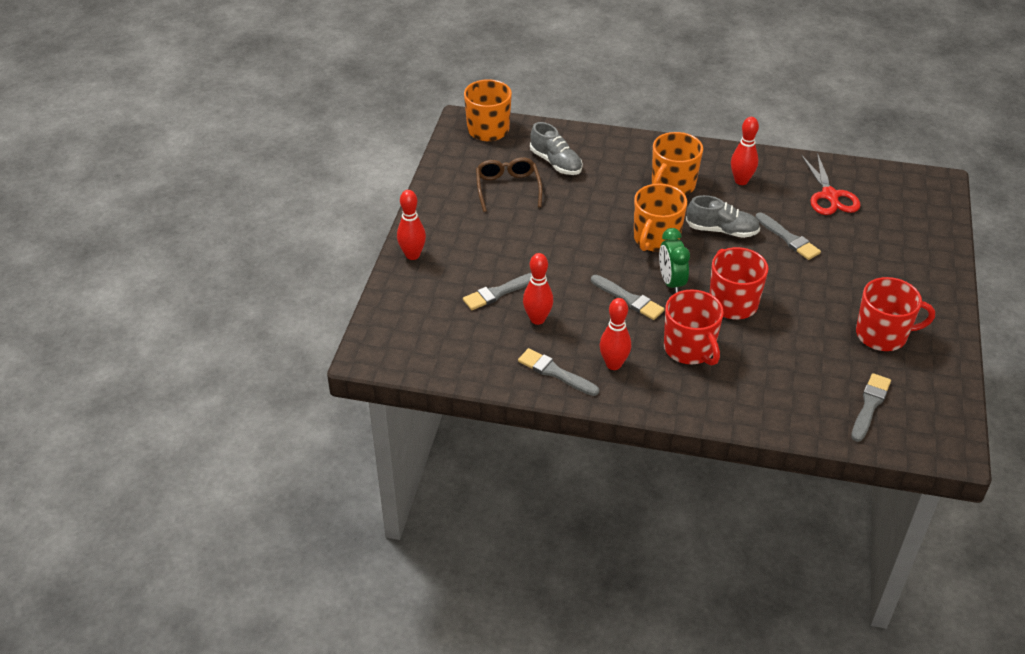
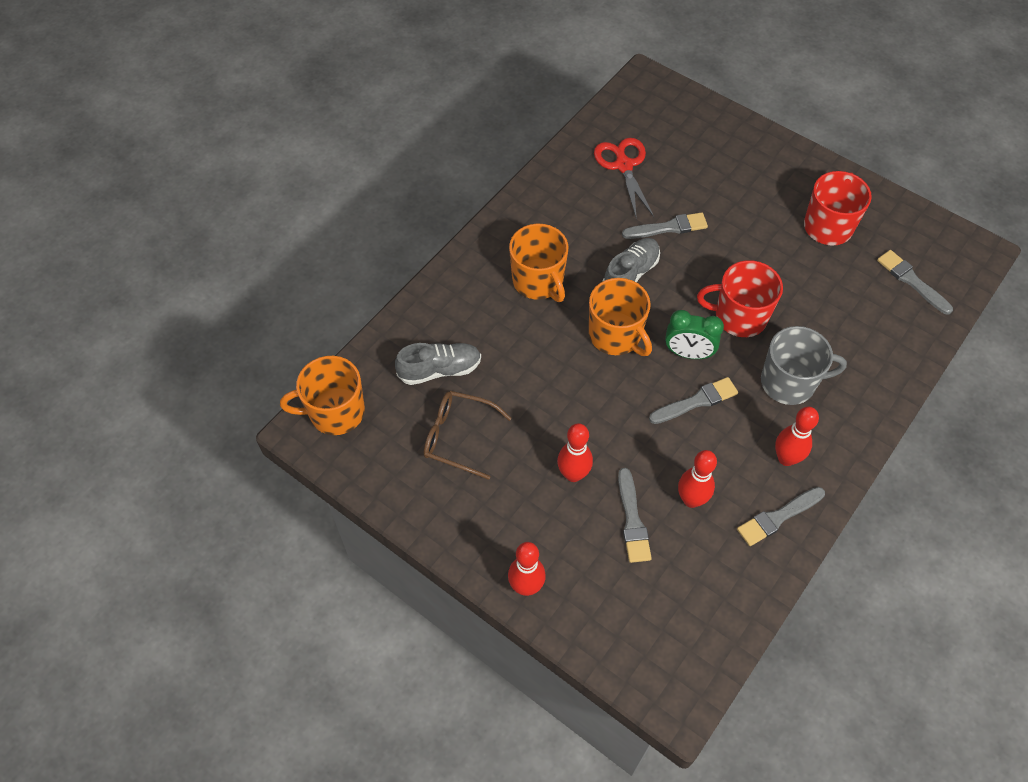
camera: 65 degrees left, 15 degrees up
(689, 349) = (789, 382): red mug -> grey mug
(741, 181) = (563, 221): red bowling pin -> red bowling pin (573, 474)
(830, 196) = (623, 165): red scissors -> red scissors turned 120 degrees counterclockwise

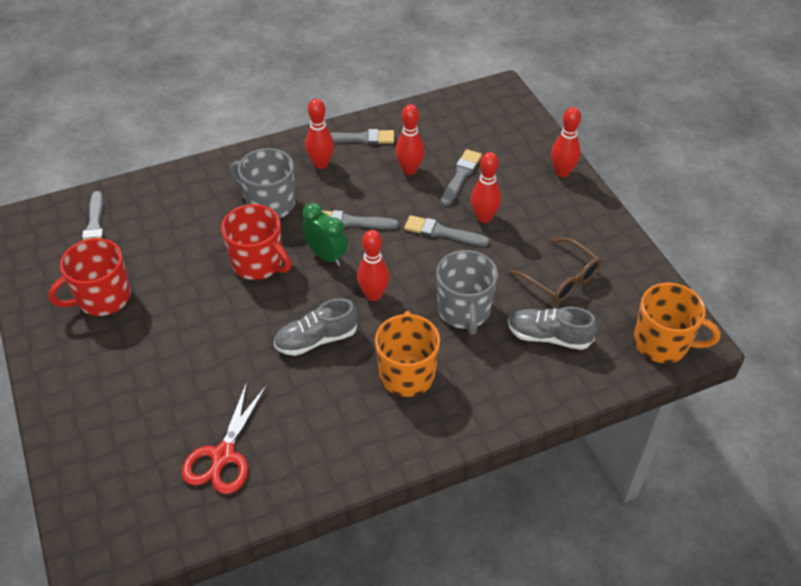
camera: 150 degrees left, 10 degrees down
(527, 359) = (464, 311): none -> grey mug
(616, 335) = (373, 295): orange mug -> red bowling pin
(668, 227) = (242, 366): grey brush -> grey brush (442, 232)

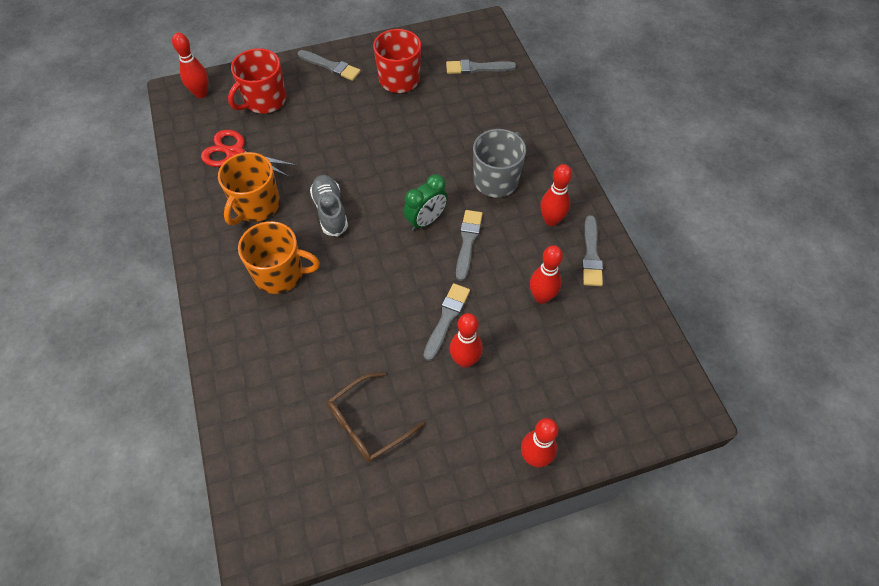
camera: 95 degrees right, 10 degrees up
(258, 263) = (423, 172): red mug -> red mug (264, 100)
(373, 295) = (373, 255): red bowling pin -> red bowling pin (201, 93)
(461, 176) = (531, 345): grey brush -> grey brush (331, 66)
(464, 311) = (341, 326): grey mug -> none
(549, 337) = (295, 398): grey shoe -> none
(662, 343) = (262, 512): orange mug -> orange mug (256, 206)

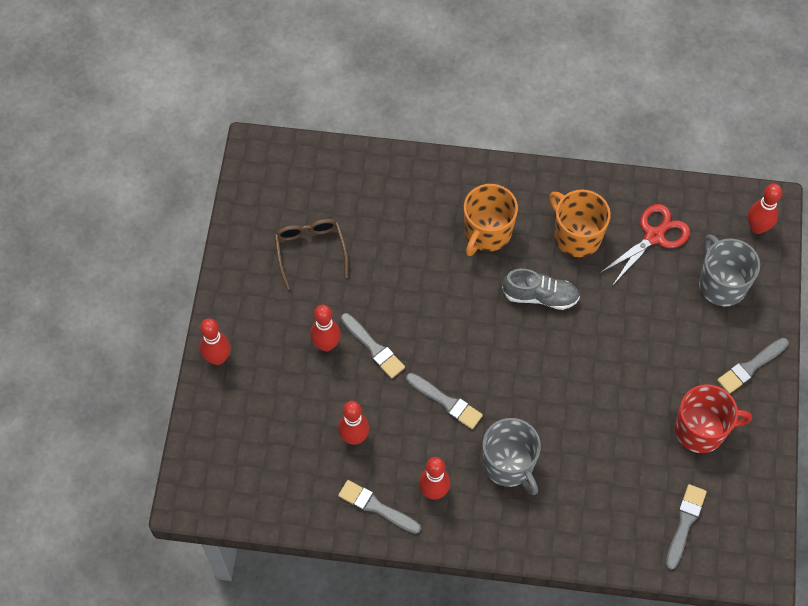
camera: 115 degrees right, 5 degrees up
(264, 100) = (721, 284): red mug -> grey mug
(426, 221) = (488, 375): green clock -> none

